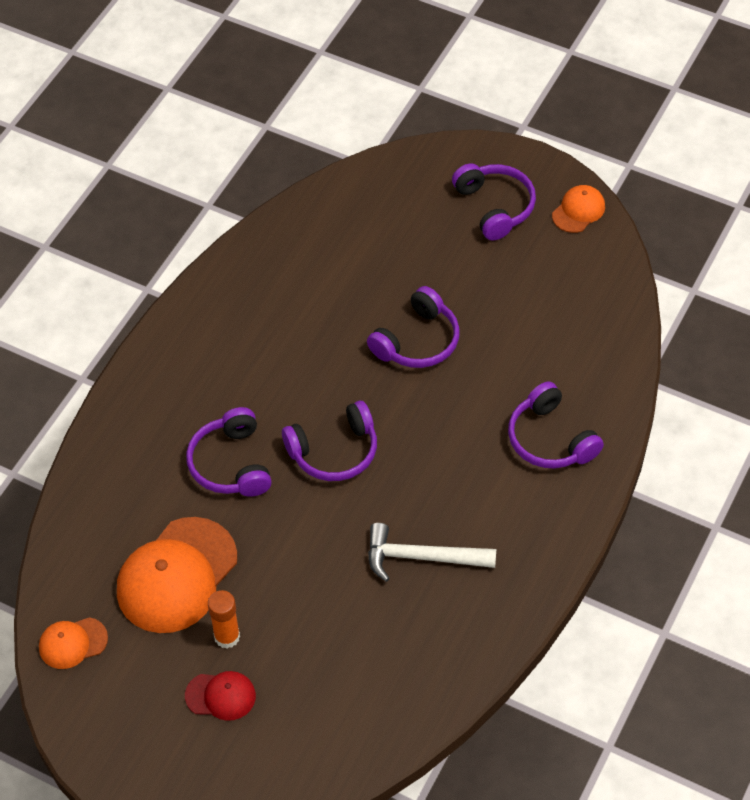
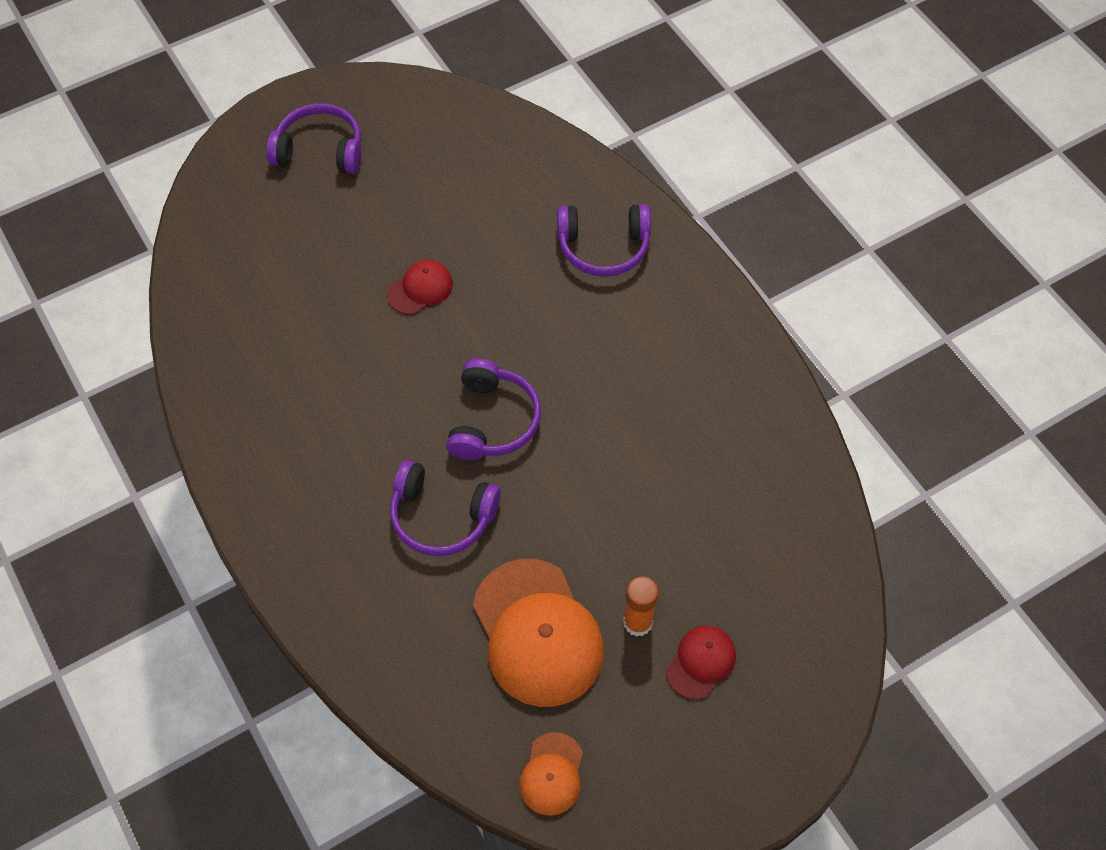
camera: 60 degrees left, 5 degrees up
(417, 341) = (420, 289): purple headphones -> red cap
(422, 558) = (659, 412): white hammer -> none
(578, 211) = (377, 95): orange cap -> none

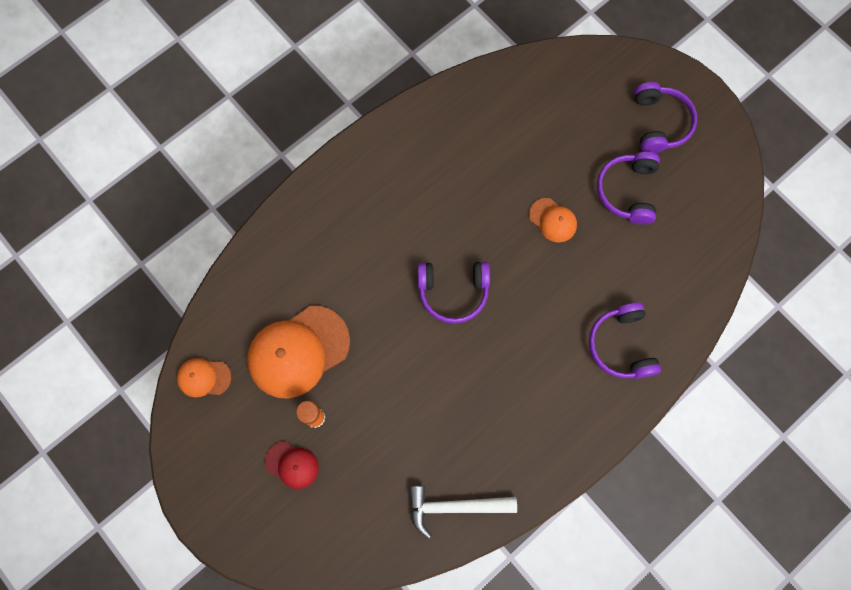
camera: 80 degrees right, 15 degrees up
(420, 289) = (553, 220): red cap -> orange cap
(441, 516) = (373, 273): purple headphones -> purple headphones (627, 191)
(782, 466) = (455, 507): none -> white hammer

